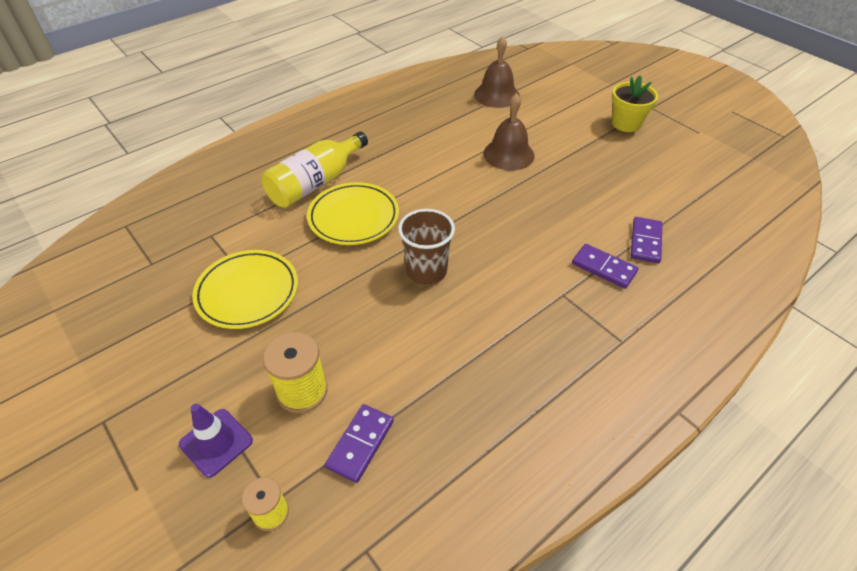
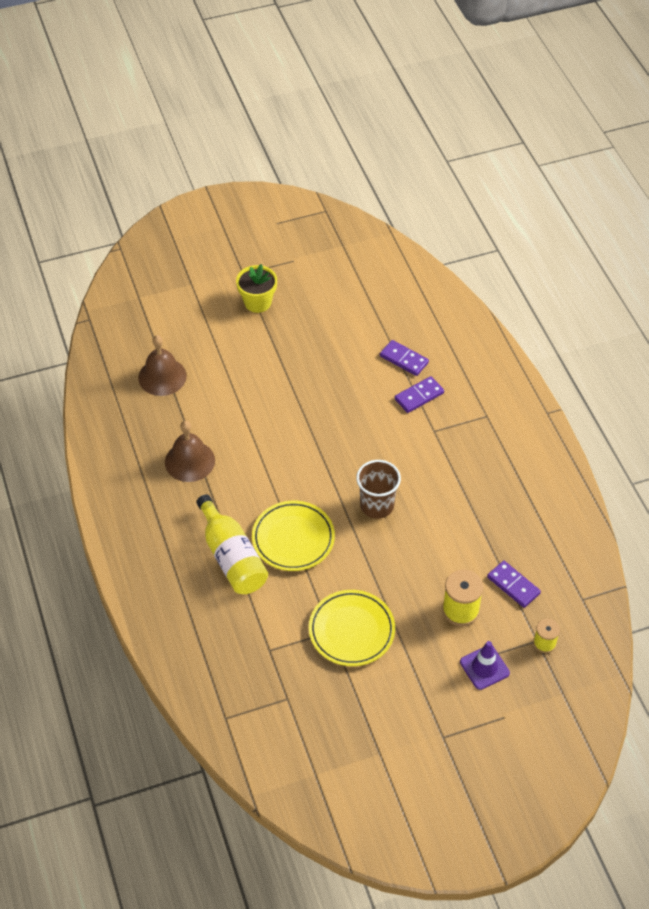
camera: 70 degrees left, 5 degrees up
(508, 154) = (259, 402): brown bell -> brown bell (190, 461)

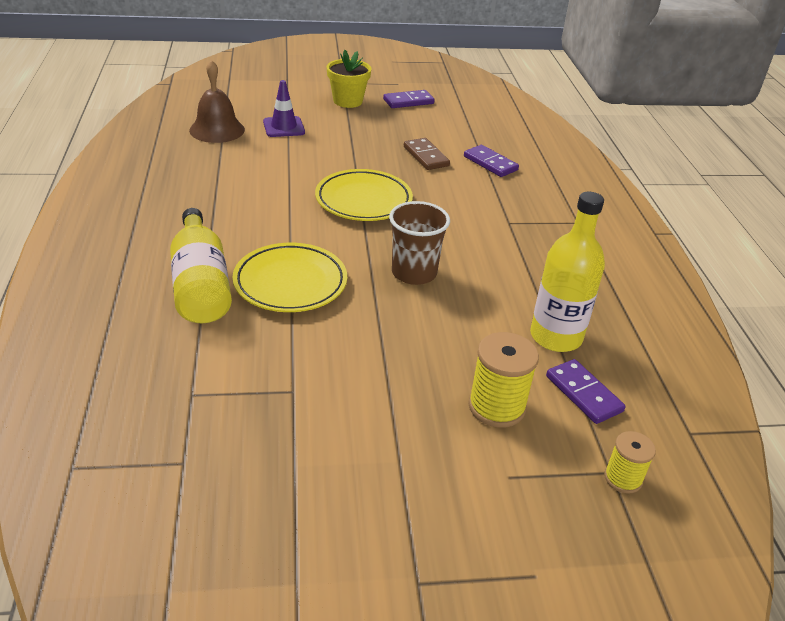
camera: 10 degrees right, 15 degrees down
(190, 461) = (204, 193): brown bell -> none
(348, 365) = (425, 156): none -> brown domino
(351, 630) = (324, 397): yellow plate -> yellow plate (363, 200)
(419, 396) = (499, 192): purple domino -> purple domino (408, 101)
(484, 667) = (517, 491): purple traffic cone -> purple traffic cone (284, 127)
(488, 541) = (556, 337): none -> yellow bottle

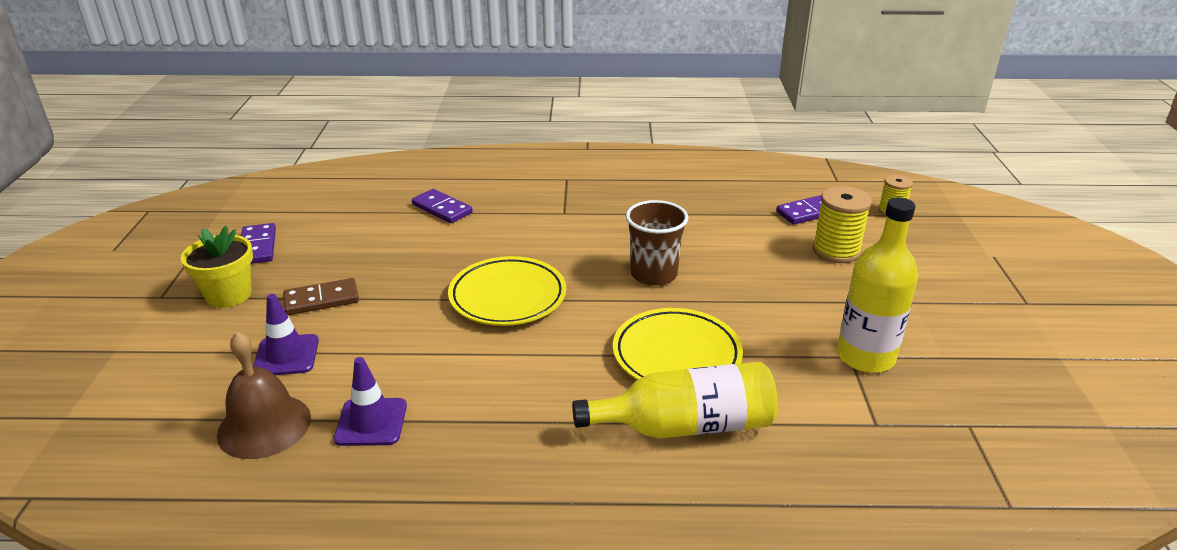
camera: 80 degrees left, 5 degrees down
(217, 161) = (371, 422): none -> purple traffic cone
(425, 156) = (413, 247): brown domino -> brown domino (321, 300)
(490, 163) = (442, 209): purple domino -> purple domino turned 75 degrees clockwise
(556, 337) = (741, 214): yellow bottle -> yellow bottle (865, 356)

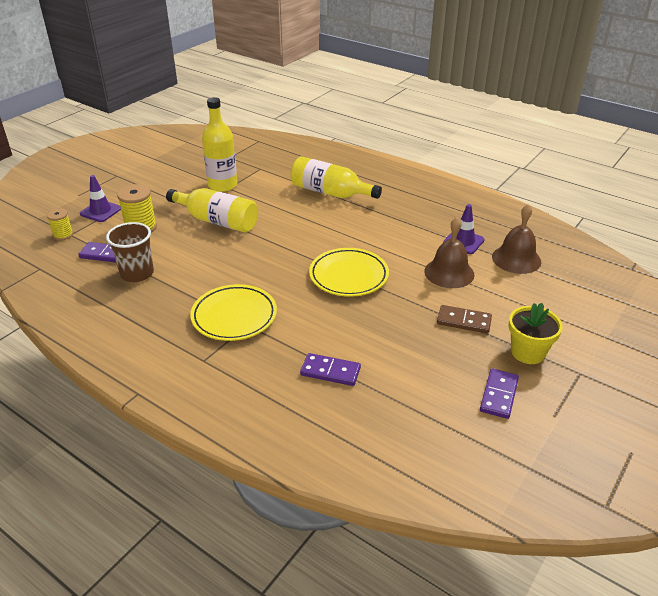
camera: 145 degrees left, 5 degrees up
(286, 356) = (497, 291): purple traffic cone -> purple traffic cone (100, 211)
(370, 356) = (449, 273): none -> brown bell
(442, 209) = (330, 371): purple domino -> purple domino turned 60 degrees counterclockwise
(653, 274) = (253, 255): brown cup -> brown cup (137, 273)
(676, 355) = (299, 215): yellow plate -> yellow plate (234, 316)
(768, 297) = (217, 221): none -> yellow bottle

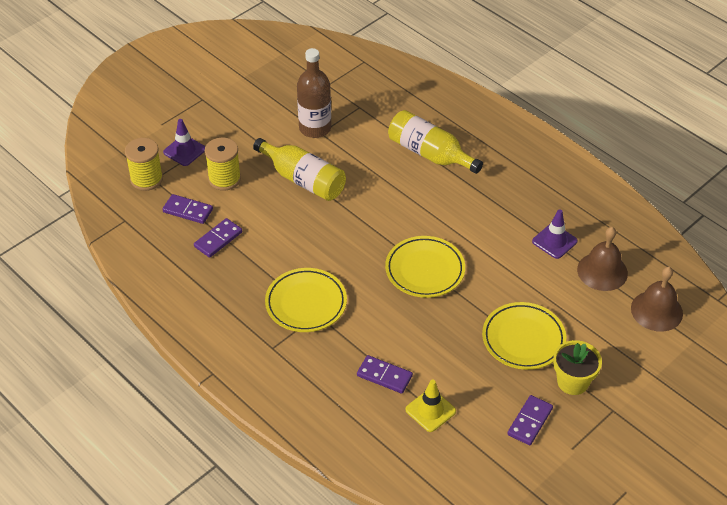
camera: 10 degrees right, 10 degrees up
(63, 235) = (146, 179): yellow spool -> yellow spool, size x1.64
(137, 273) = (218, 239): brown cup -> purple domino
(222, 185) = (315, 128): yellow bottle -> brown bottle
(389, 398) = (430, 410): none -> yellow traffic cone
(449, 273) = (527, 279): brown bell -> brown bell (656, 311)
(464, 321) = (523, 339): brown domino -> yellow plate

